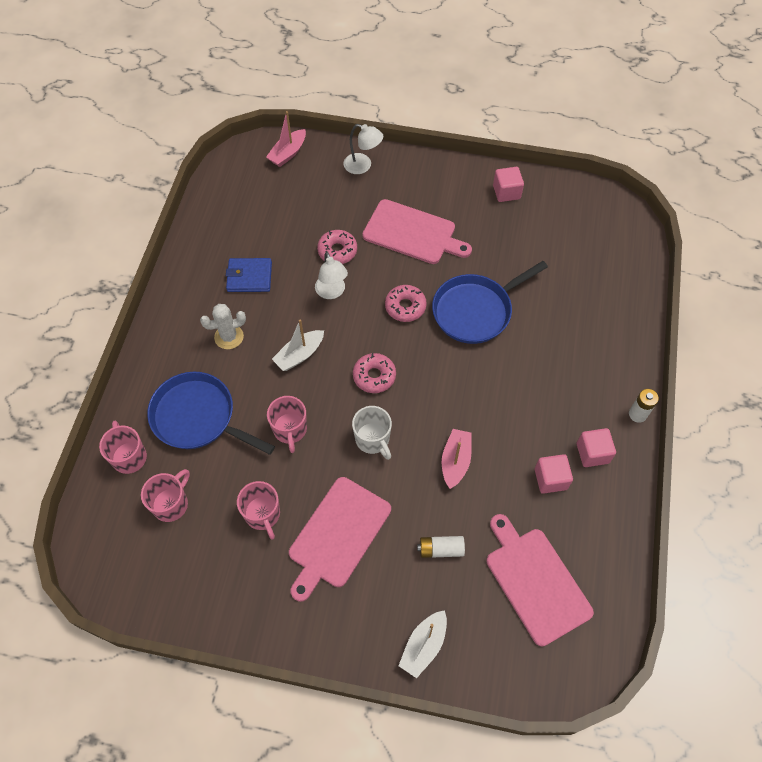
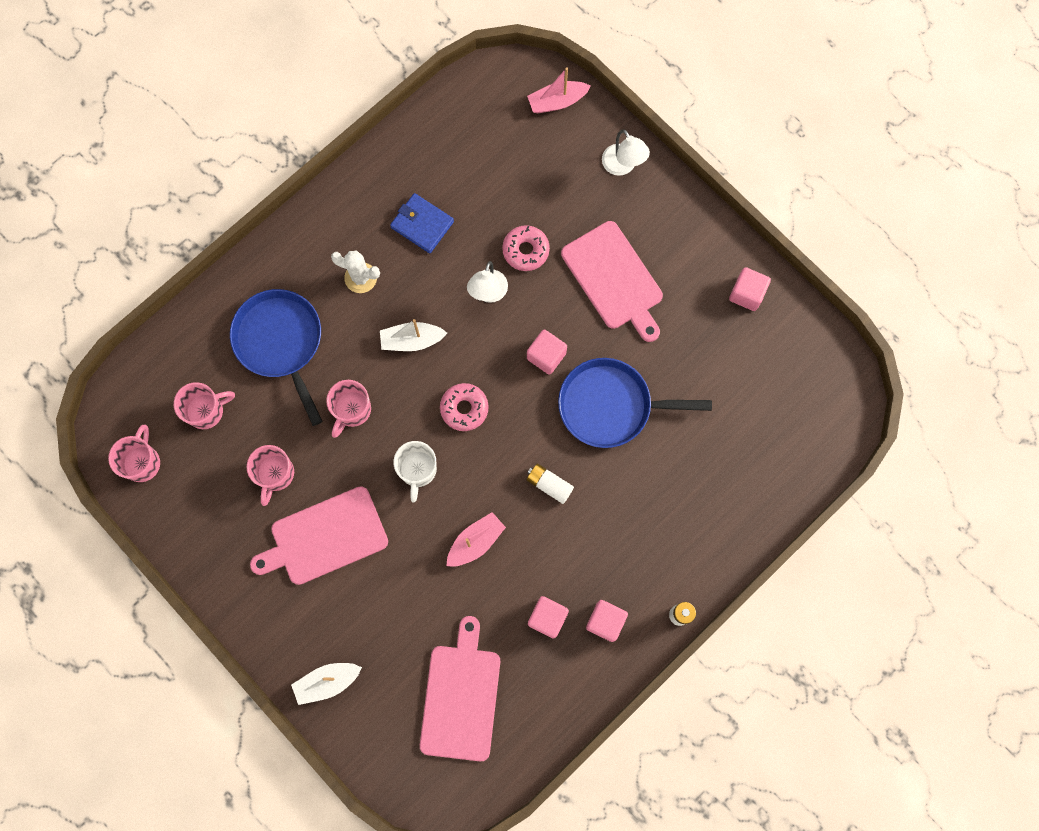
camera: 35 degrees right, 15 degrees up
(129, 456) = (199, 341): pink mug -> pink mug (142, 462)
(405, 307) = (546, 356): pink donut -> pink cube
(440, 549) = (402, 612): white battery -> white battery (549, 484)

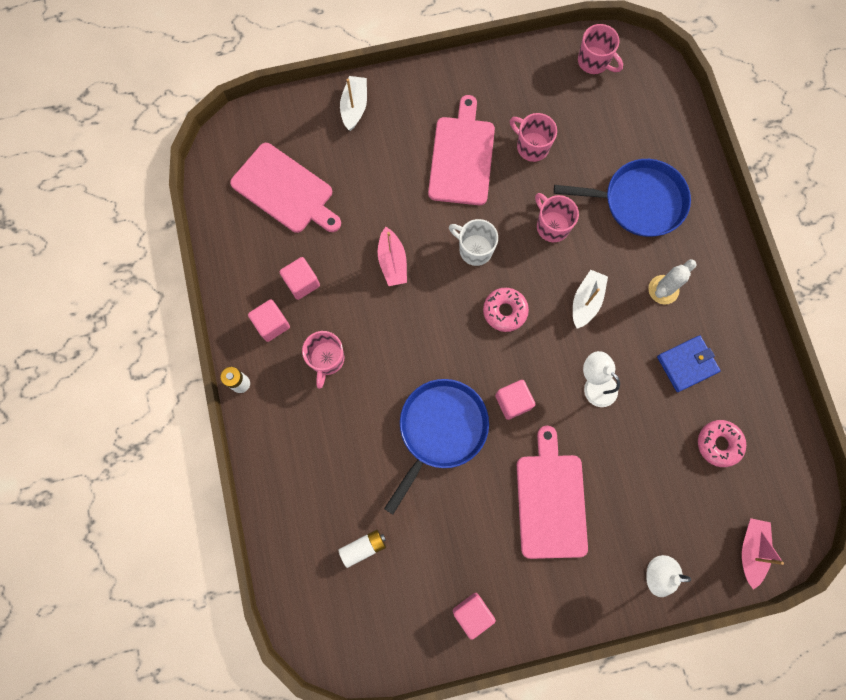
camera: 120 degrees right, 0 degrees up
(206, 411) = (610, 122): pink mug -> pink mug (327, 359)
(525, 250) = (617, 438): pink donut -> pink donut (718, 444)
(549, 484) = (404, 342): white battery -> white battery (363, 547)
(614, 279) = (550, 500): pink cutting board -> pink cutting board turned 90 degrees clockwise

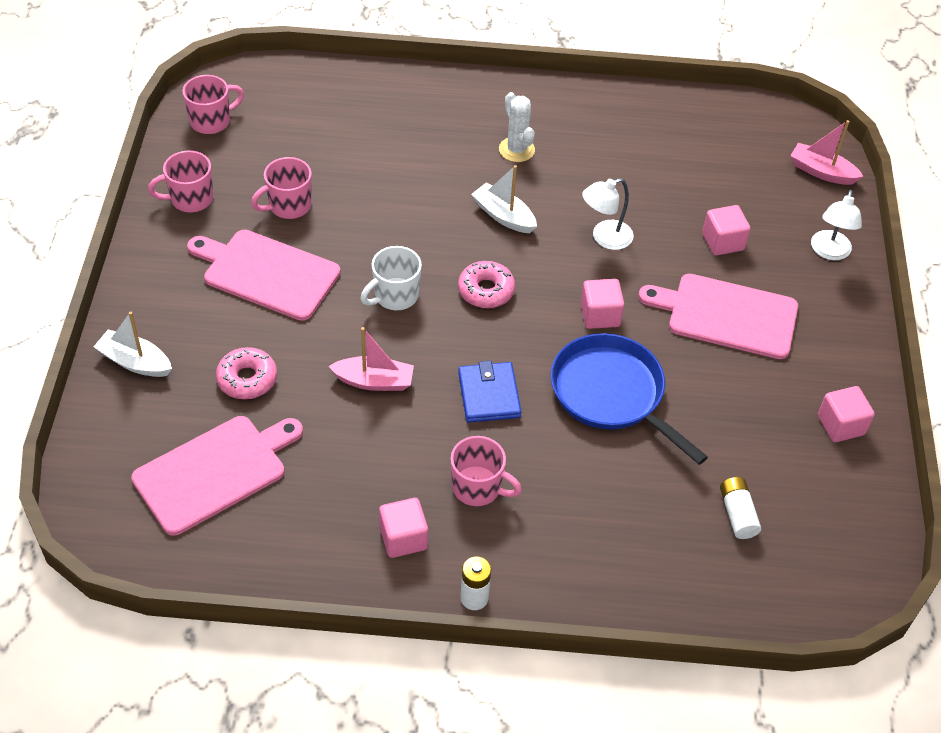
camera: 75 degrees left, 25 degrees down
(302, 283) = (359, 487): pink cube -> pink cube (722, 242)
(552, 226) = (398, 218): pink mug -> pink mug (190, 199)
(639, 201) = (404, 137): blue pan -> none
(687, 364) = (608, 157): blue wallet -> blue wallet (489, 395)
(718, 444) = (703, 160): pink donut -> pink donut (247, 379)

